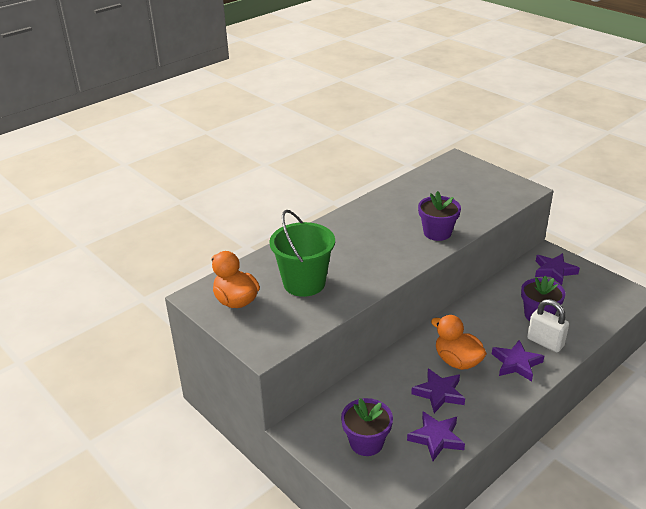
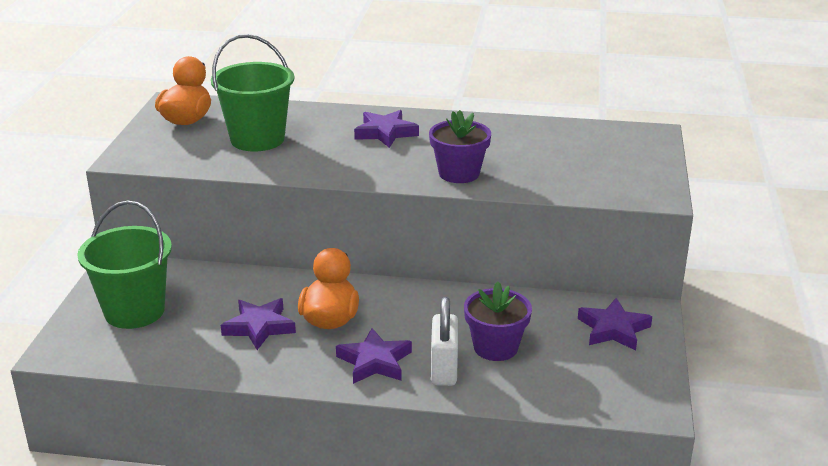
camera: 50 degrees right, 5 degrees down
(366, 442) = (134, 311): purple flower pot -> green bucket
(436, 438) = (182, 350): purple star -> purple star (385, 133)

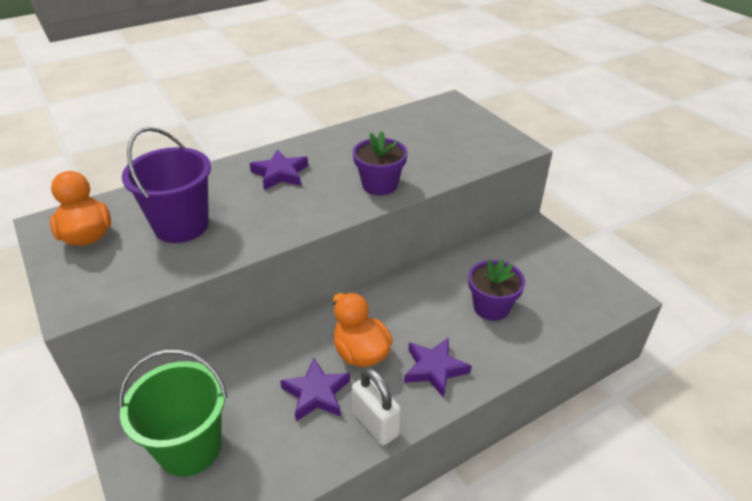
camera: 40 degrees left, 10 degrees up
(257, 139) = (181, 225): green bucket -> purple bucket
(444, 370) = (484, 346): white padlock -> white padlock (375, 424)
(613, 329) = (534, 253): purple star -> none

